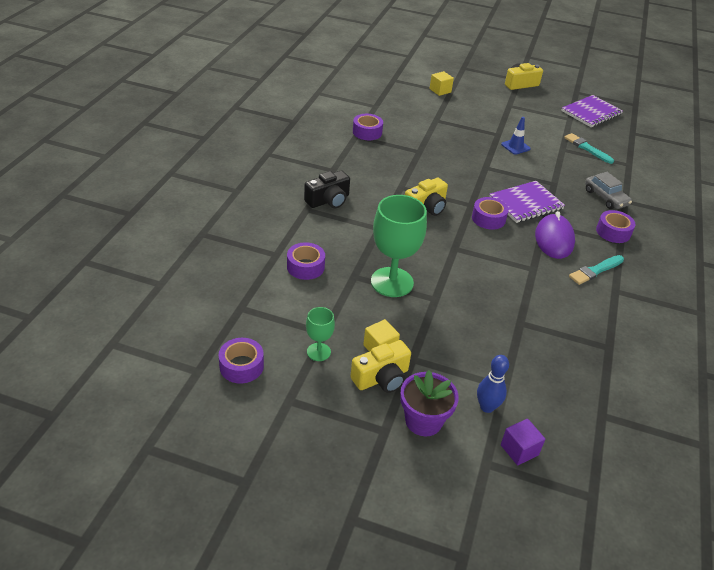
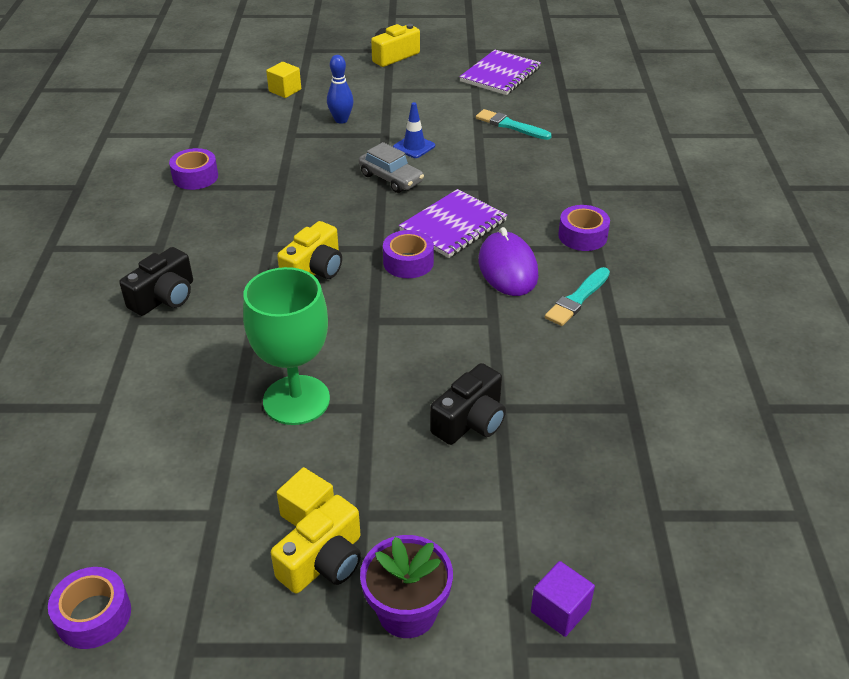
camera: 15 degrees left, 0 degrees up
(305, 267) = (156, 414): purple tape -> none
(318, 352) = (214, 550): green goblet -> none
(487, 407) = (493, 557): blue bowling pin -> blue bowling pin (341, 120)
(498, 325) = (470, 421): none -> black camera
(605, 198) = (557, 190): grey car -> grey car (391, 178)

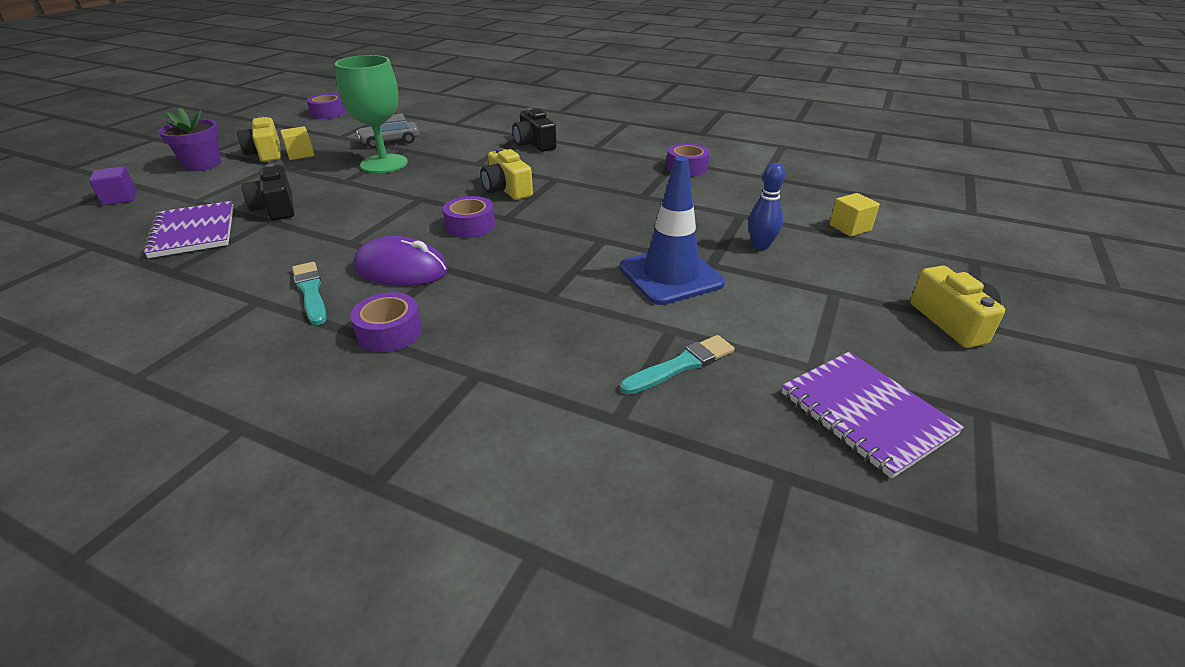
camera: 115 degrees right, 5 degrees down
(391, 178) = (613, 247): grey car -> grey car (390, 142)
(414, 147) = (670, 275): blue traffic cone -> blue traffic cone, size x1.96
(453, 226) = (497, 259): purple notebook -> purple notebook (194, 232)

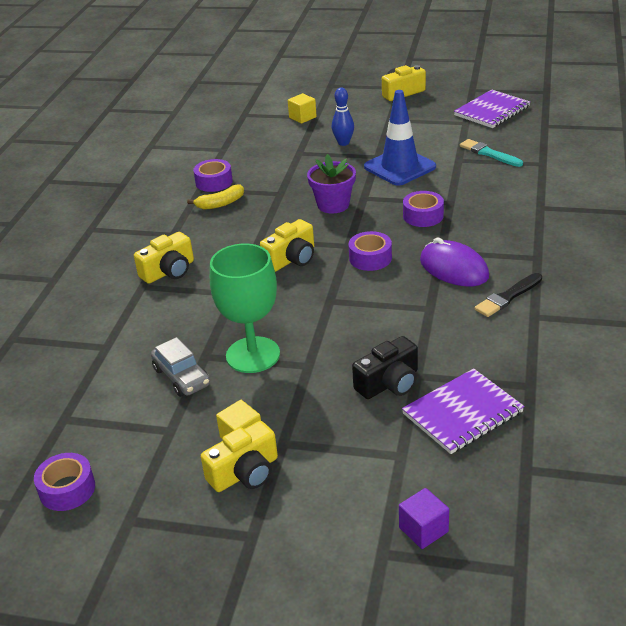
camera: 100 degrees left, 0 degrees up
(203, 164) = (300, 515): purple flower pot -> purple flower pot (333, 205)
(310, 292) = (508, 297): turquoise brush -> black brush
(389, 332) = (527, 247): purple tape -> purple tape (423, 216)
(401, 269) = (453, 268): purple mouse -> purple mouse turned 45 degrees counterclockwise
(534, 144) = (169, 271): black camera -> yellow camera
(638, 168) = (220, 204): none -> yellow banana

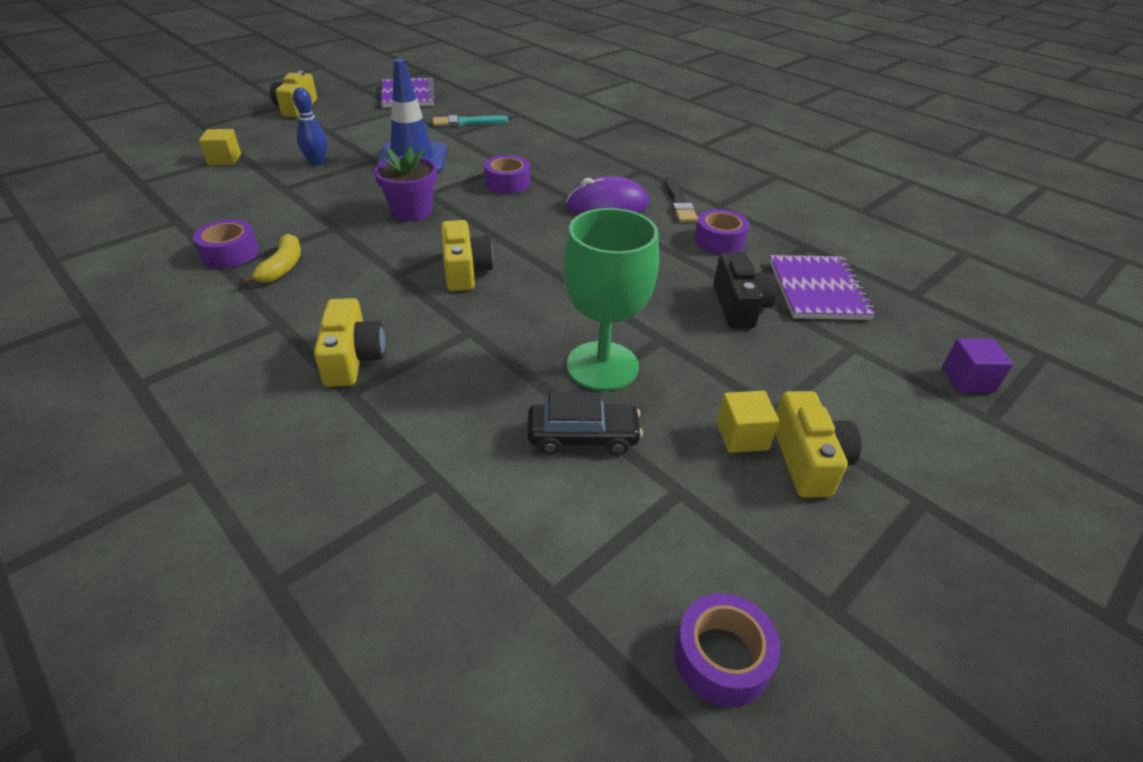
camera: 60 degrees left, 5 degrees up
(182, 377) = (583, 437): grey car -> black car
(370, 258) = (532, 232): purple tape -> purple tape (719, 241)

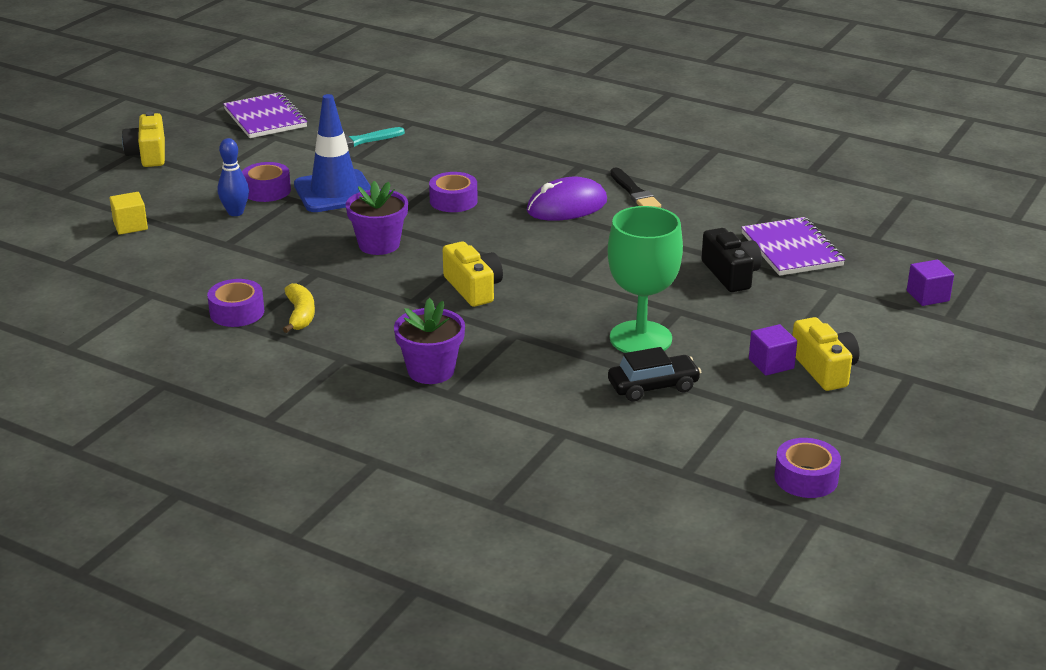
camera: 15 degrees left, 10 degrees down
(353, 358) = (431, 371): yellow camera -> purple flower pot
(719, 241) = (689, 222): purple tape -> purple tape (267, 190)
(742, 436) = (771, 364): yellow cube -> purple cube

